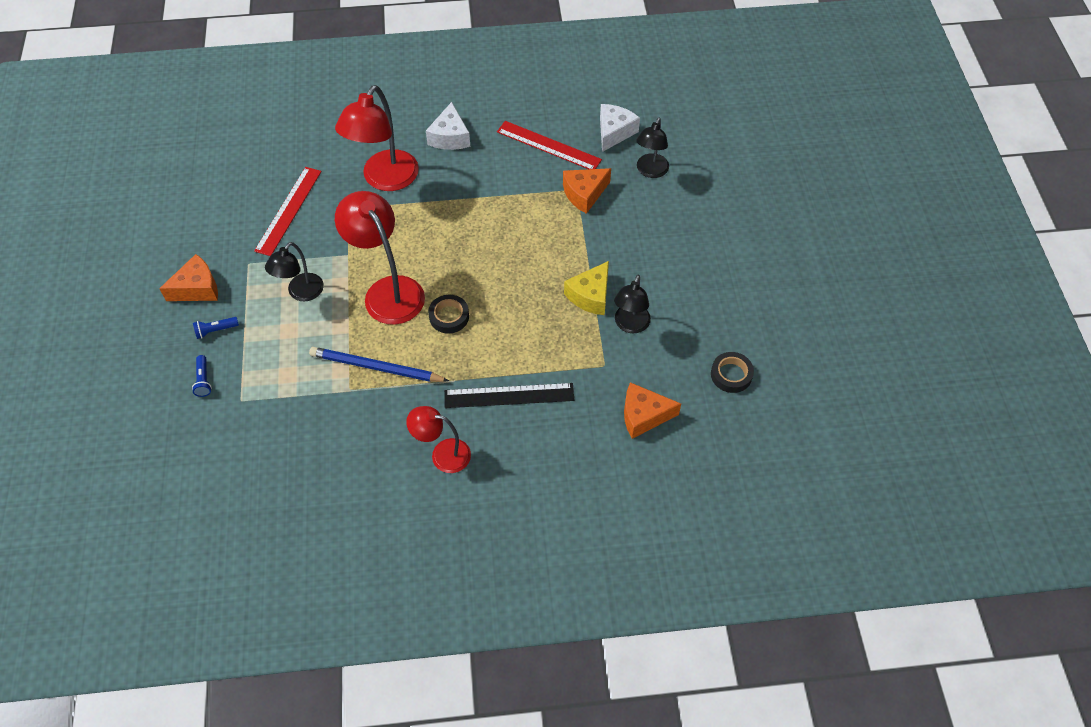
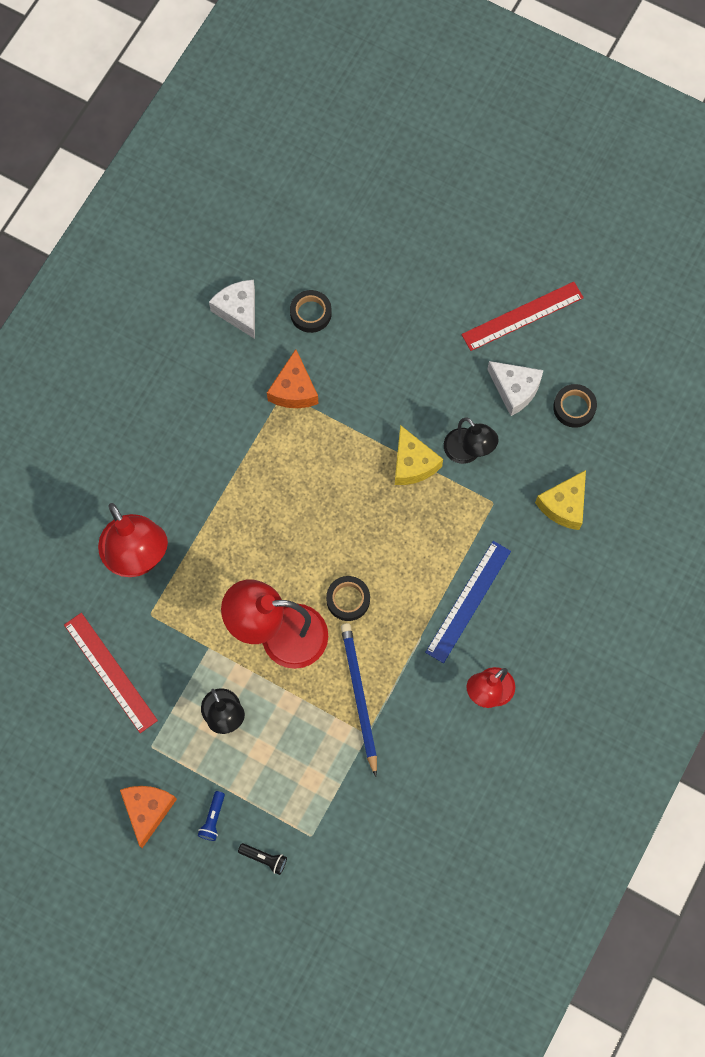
camera: 55 degrees left, 15 degrees up
(203, 380) = (264, 858): blue flashlight -> black flashlight
(376, 367) = (359, 696): blue pencil -> blue pencil turned 120 degrees clockwise
(450, 137) = (128, 464): white cheese -> white cheese (515, 389)
(509, 395) = (468, 601): black ruler -> blue ruler
(548, 146) = (210, 381): red ruler -> red ruler (522, 316)
(643, 415) = (564, 505): orange cheese -> yellow cheese
(650, 171) = (310, 313): black lamp -> black tape

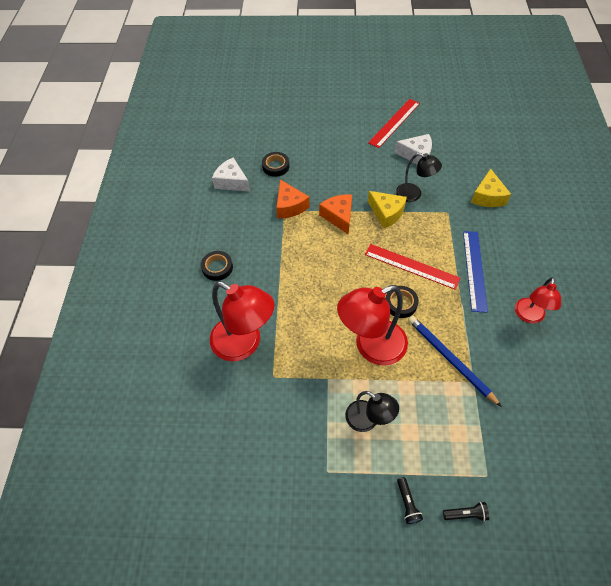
camera: 25 degrees left, 15 degrees down
(110, 672) = (265, 431): red ruler -> red ruler (411, 266)
(147, 810) = (353, 525): orange cheese -> orange cheese (339, 216)
(213, 818) = (407, 503): blue flashlight -> black flashlight
(574, 407) = (454, 150): black tape -> black tape (217, 267)

